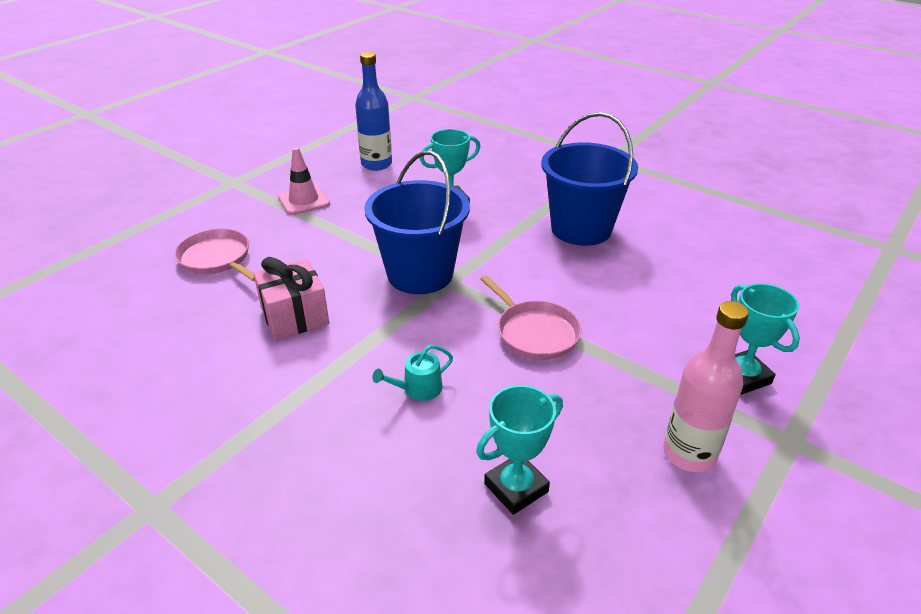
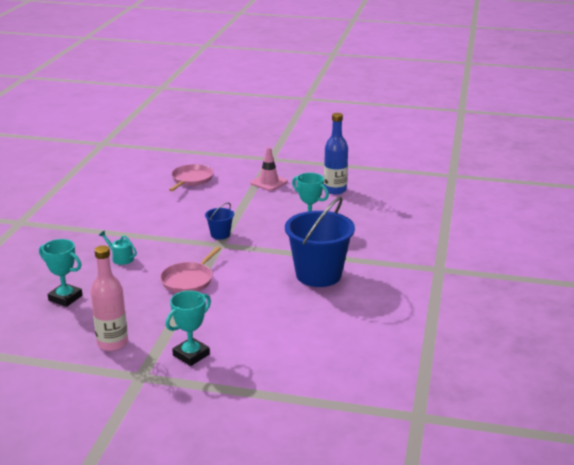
camera: 65 degrees right, 10 degrees down
(295, 316) = (157, 213): pink gift -> none
(420, 274) = (220, 234): blue bucket -> blue bucket, size x0.46

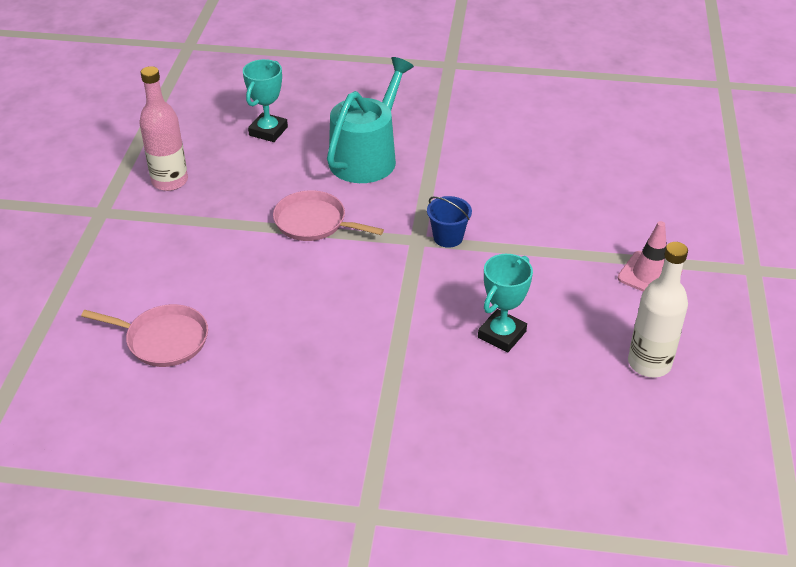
camera: 85 degrees right, 15 degrees up
(120, 258) = (367, 157): turquoise watering can -> turquoise watering can, size x2.36
(191, 179) = (628, 187): pink pan -> pink pan (163, 340)
(191, 355) = (138, 245): turquoise trophy -> none
(318, 275) = (336, 353): blue bucket -> none
(335, 190) = (649, 363): blue bottle -> white bottle

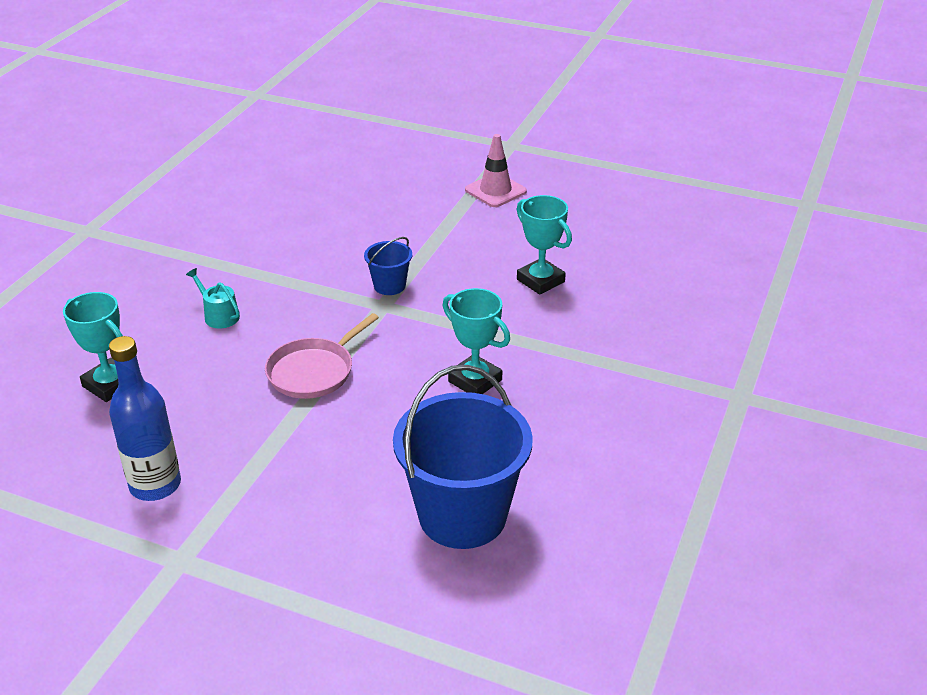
camera: 75 degrees left, 5 degrees down
(163, 340) = (462, 515): pink pan -> blue bucket
(170, 181) = (155, 485): pink bottle -> blue bottle
(331, 316) = (475, 381): none -> turquoise trophy
(367, 157) = (219, 315): turquoise watering can -> turquoise watering can, size x0.42
(649, 363) = (600, 216): white bottle -> none

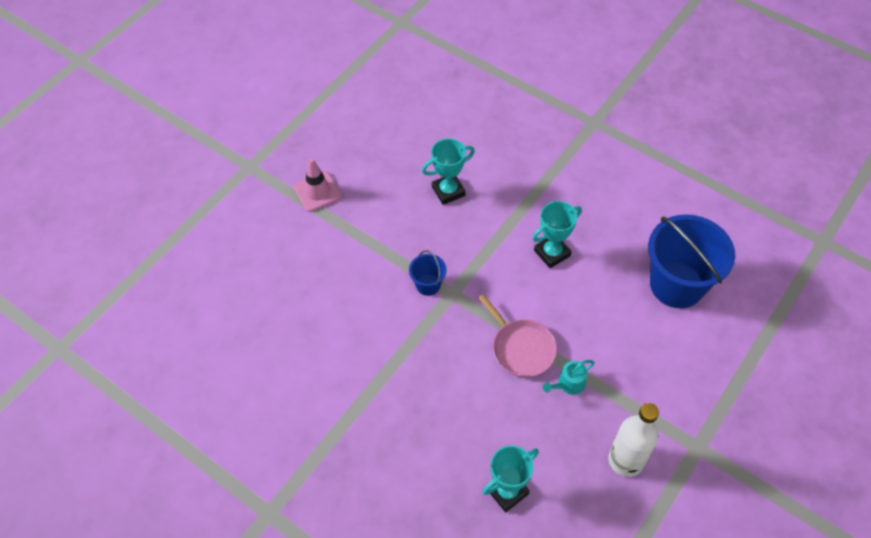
camera: 75 degrees left, 20 degrees up
(155, 485) = (626, 460): blue bottle -> white bottle
(219, 315) = (435, 407): turquoise watering can -> turquoise watering can (568, 384)

